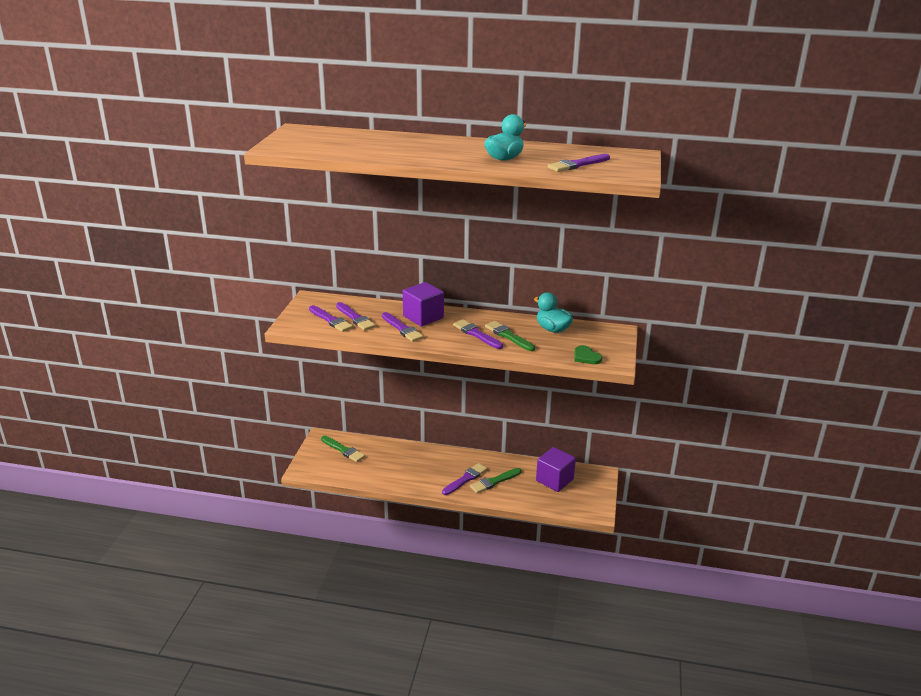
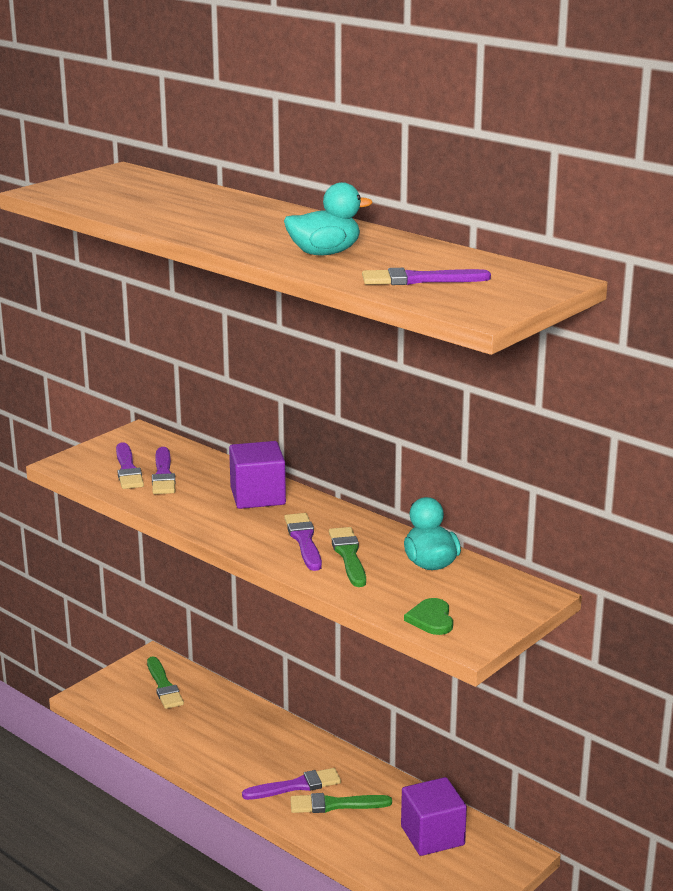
camera: 30 degrees right, 5 degrees down
(402, 329) = (208, 505): purple brush -> none

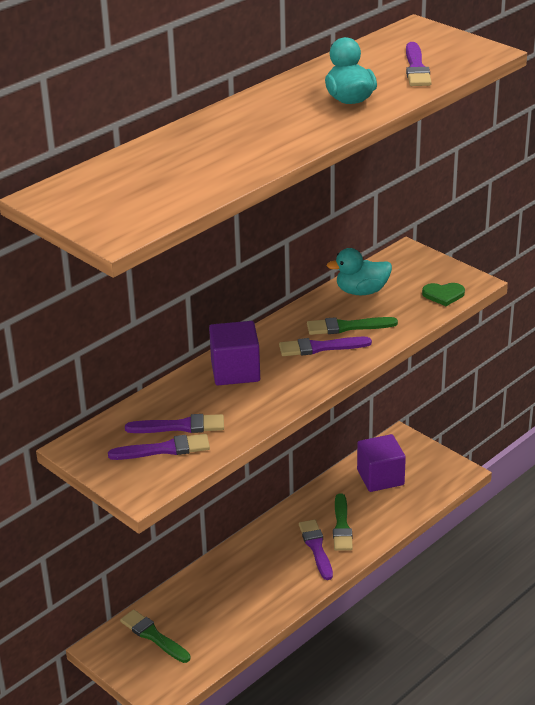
camera: 85 degrees left, 10 degrees up
(163, 686) = (153, 636): green brush -> green brush turned 120 degrees counterclockwise

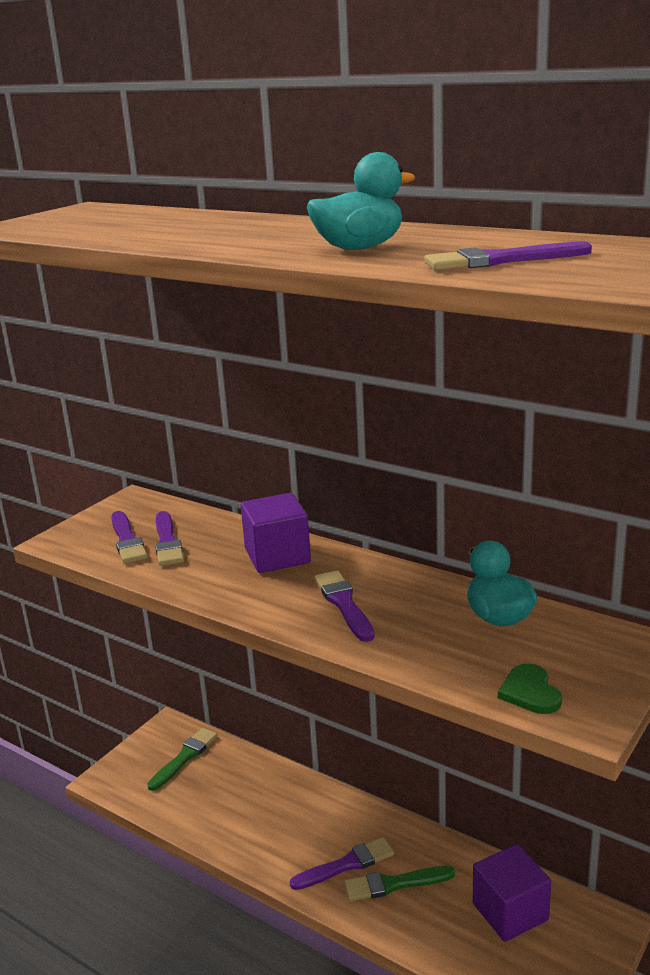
camera: 80 degrees right, 10 degrees down
(347, 327) = (401, 617): green brush -> none

